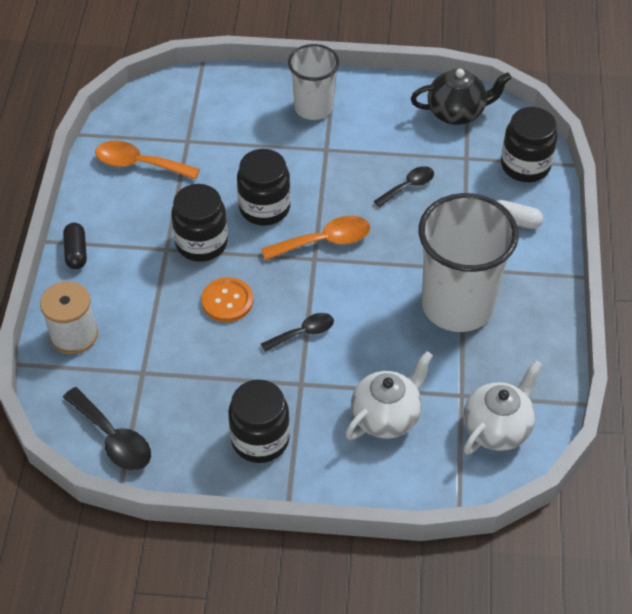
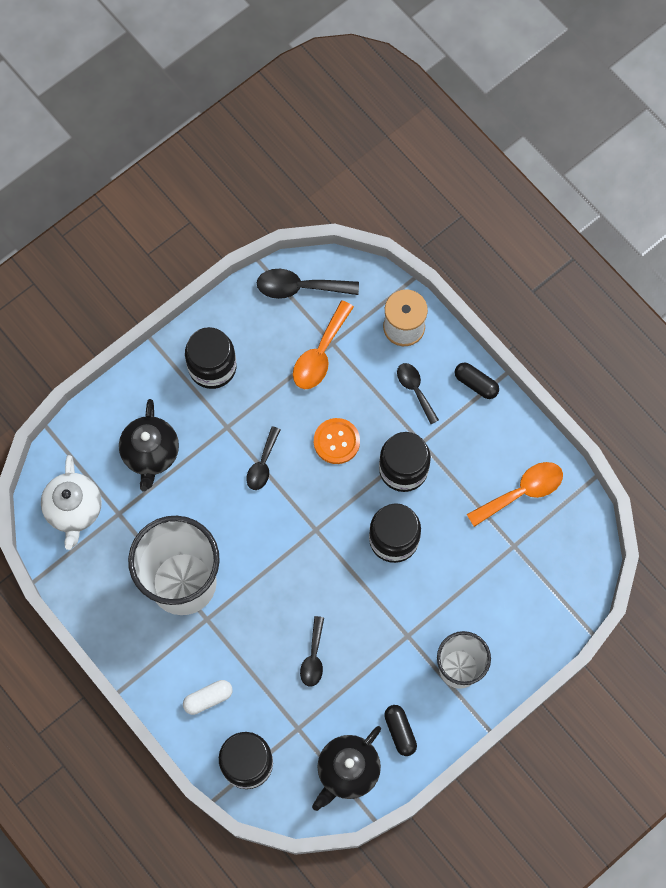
camera: 135 degrees right, 20 degrees up
(124, 285) = (415, 389): none -> black spoon
(324, 241) = (323, 550): orange spoon -> orange spoon (320, 354)
(386, 416) = (151, 454): white teapot -> black teapot
(395, 106) = (400, 731): none -> black capsule

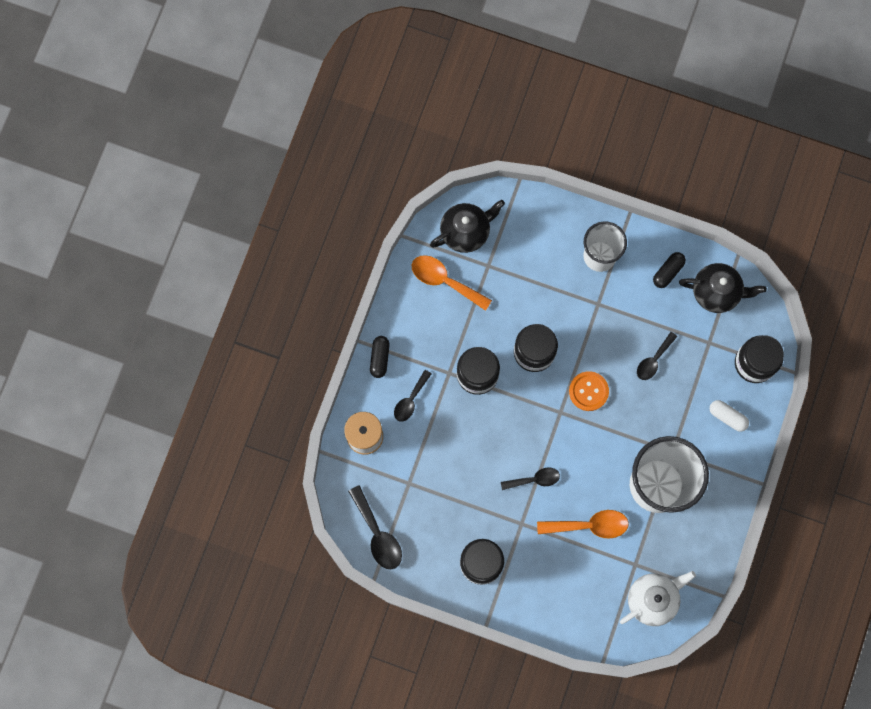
camera: 120 degrees left, 5 degrees up
(151, 454) = (576, 568): black teapot -> black teapot (466, 232)
(313, 657) = (653, 360): black spoon -> black spoon turned 150 degrees clockwise
(320, 354) = (423, 487): orange spoon -> orange spoon (589, 525)
(336, 441) = (485, 435): orange button -> orange button (588, 391)

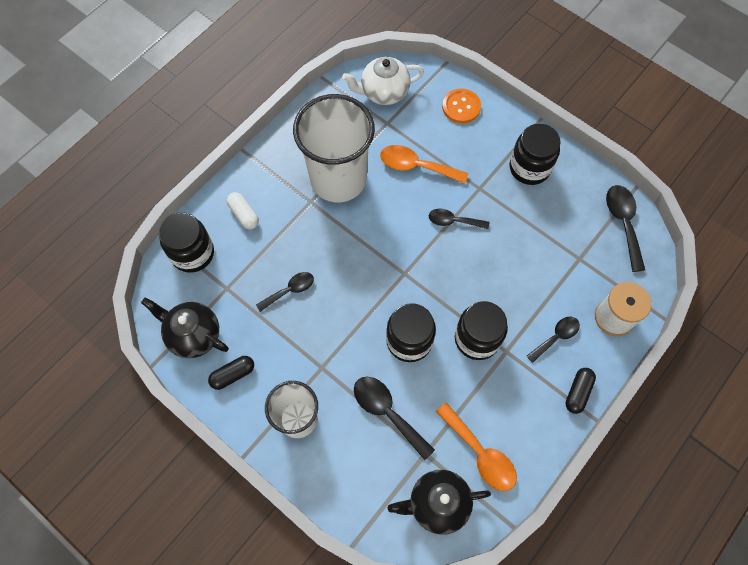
camera: 160 degrees left, 10 degrees down
(530, 286) = (387, 412): none -> black spoon
(588, 391) = (368, 283): orange button -> orange button (461, 107)

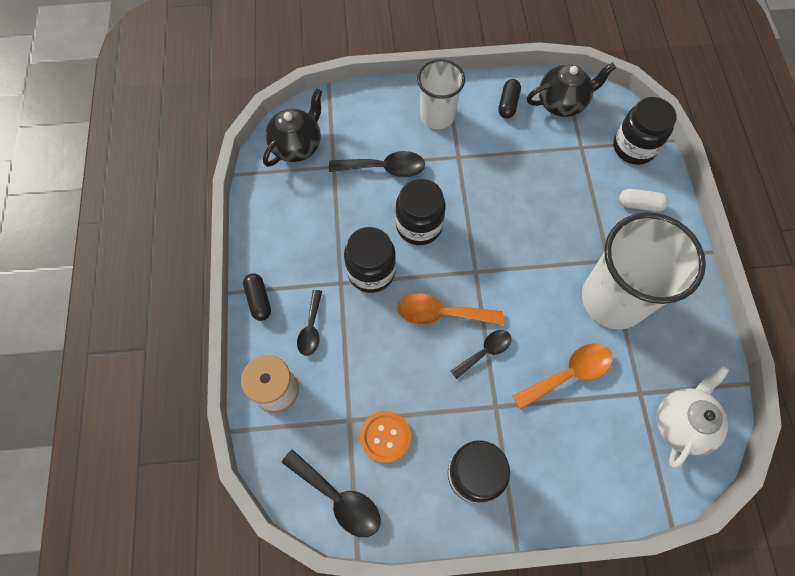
camera: 135 degrees right, 0 degrees up
(290, 290) = (539, 184): black spoon -> none
(461, 107) = (601, 481): orange button -> orange button (385, 437)
(480, 453) = (296, 197): orange spoon -> orange spoon (441, 313)

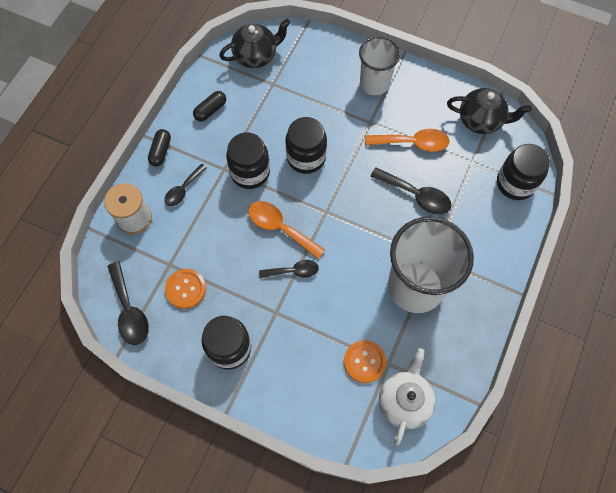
camera: 30 degrees right, 0 degrees up
(384, 168) = (308, 103): black spoon -> black spoon (416, 195)
(508, 104) = (436, 101): black capsule -> black capsule (210, 110)
(569, 374) = (344, 320): orange spoon -> orange spoon (412, 143)
(617, 405) = (364, 361): none -> orange button
(640, 204) = (488, 229): white capsule -> none
(681, 423) = (404, 401): white teapot -> white teapot turned 45 degrees counterclockwise

